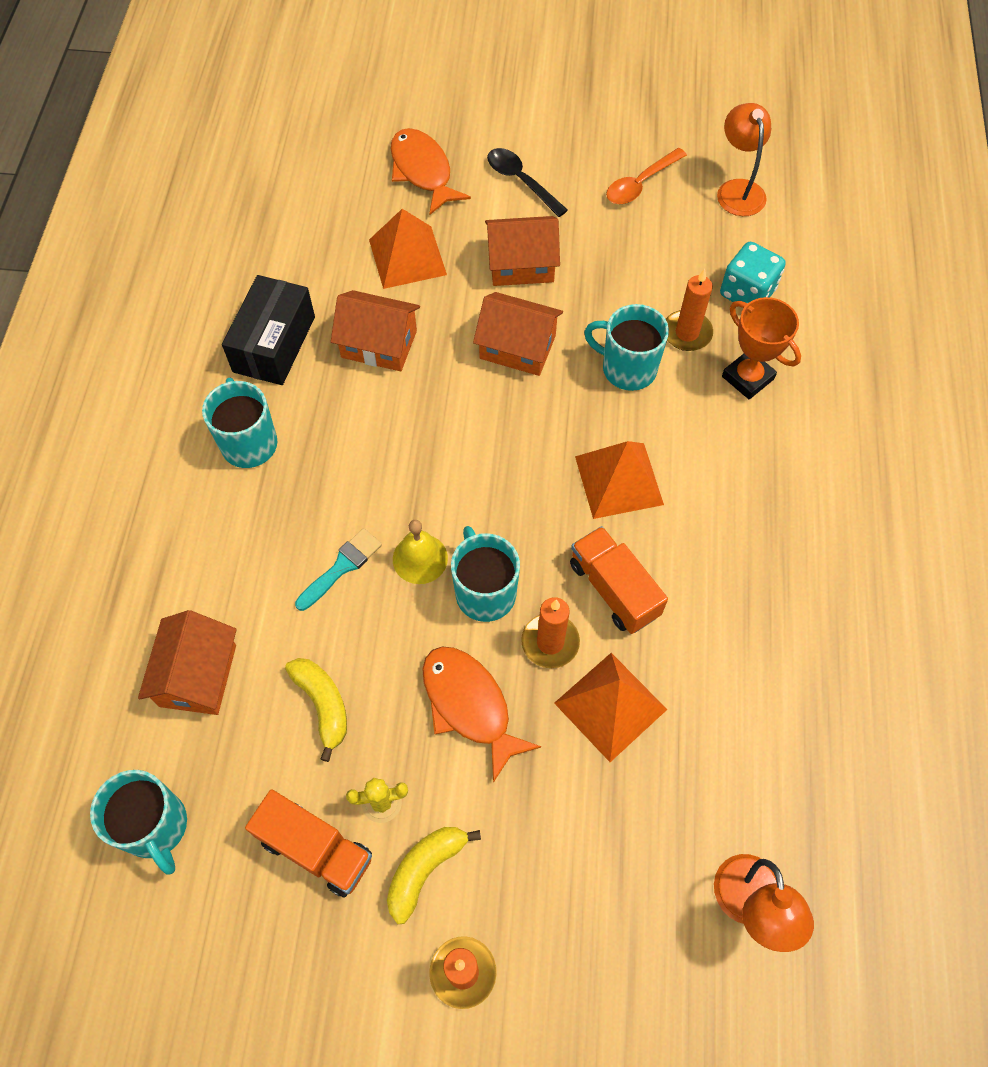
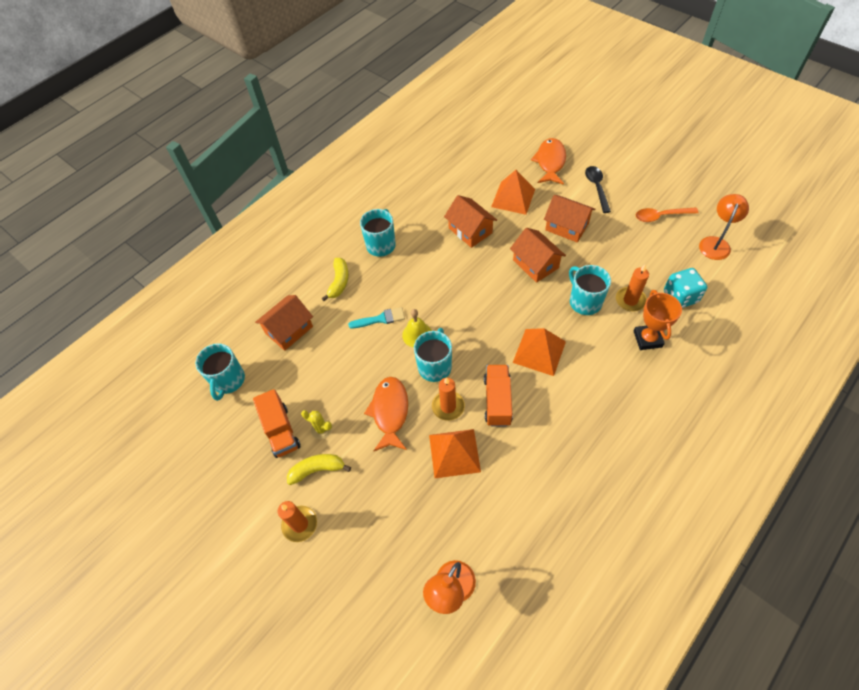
camera: 40 degrees right, 5 degrees down
(274, 344) = (423, 208): black box -> none
(323, 705) = (328, 373): yellow banana -> yellow banana (339, 282)

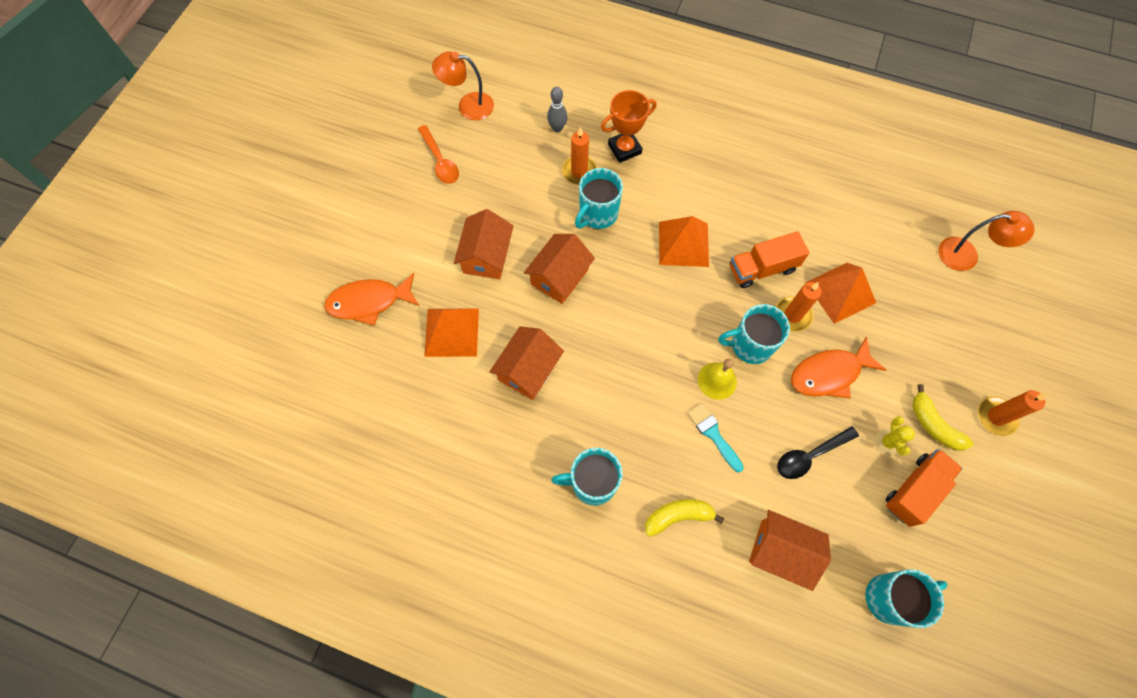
camera: 115 degrees left, 10 degrees up
(596, 188) = (407, 236): black spoon -> black spoon (810, 455)
(680, 297) = (557, 128): turquoise dice -> grey bowling pin

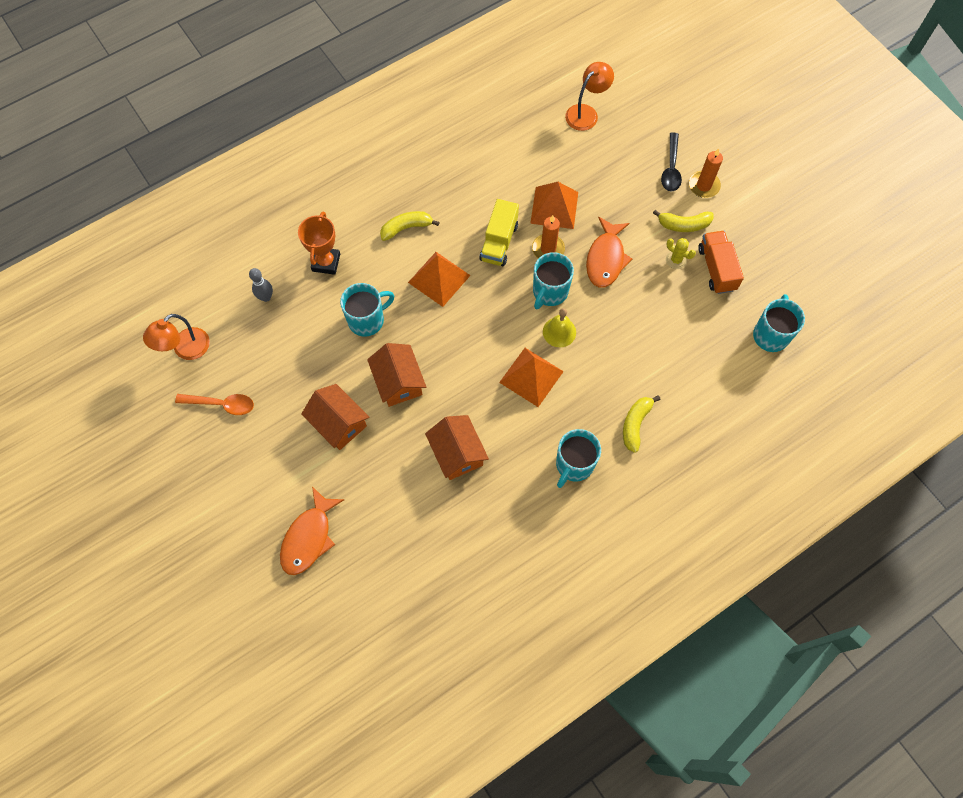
camera: 55 degrees left, 0 degrees up
(452, 332) = (384, 489): orange pyramid -> orange pyramid (531, 376)
(579, 171) = (319, 308): orange candle -> none
(597, 214) = (367, 320): turquoise mug -> turquoise mug turned 105 degrees counterclockwise
(709, 186) = (406, 228): none -> yellow banana
(713, 434) = (595, 361): turquoise brush -> none
(762, 269) = (499, 242): orange truck -> yellow truck
(781, 551) = (701, 377): orange house -> none
(810, 455) = (652, 312): black spoon -> black spoon (671, 168)

